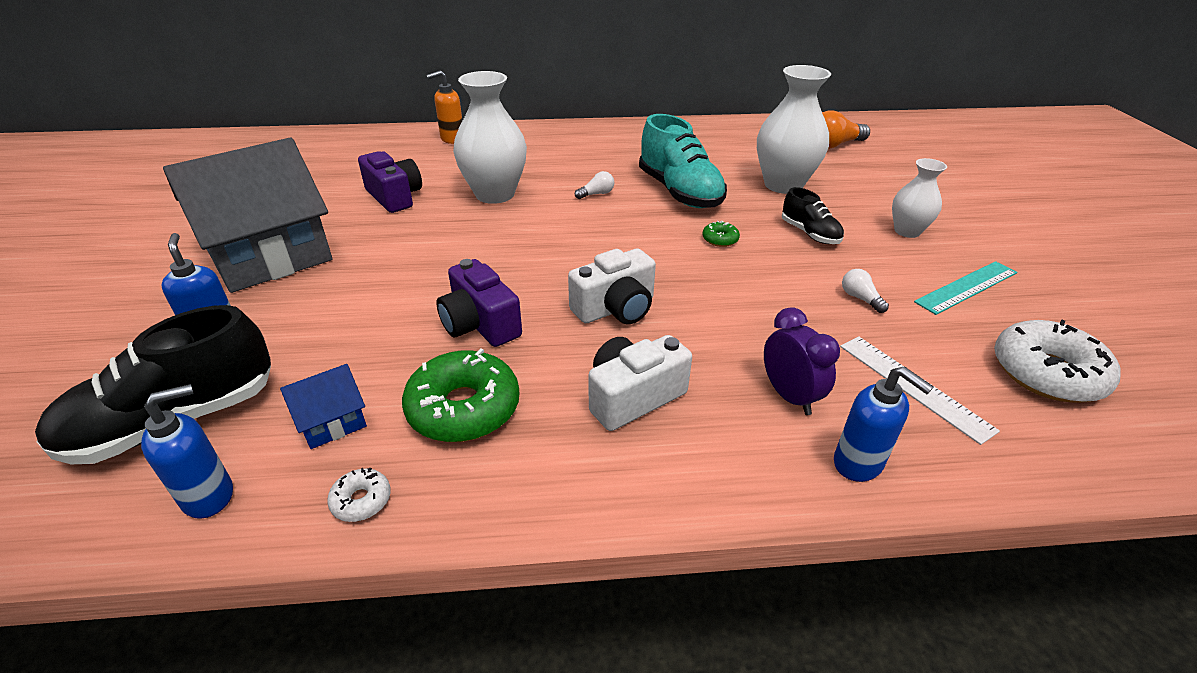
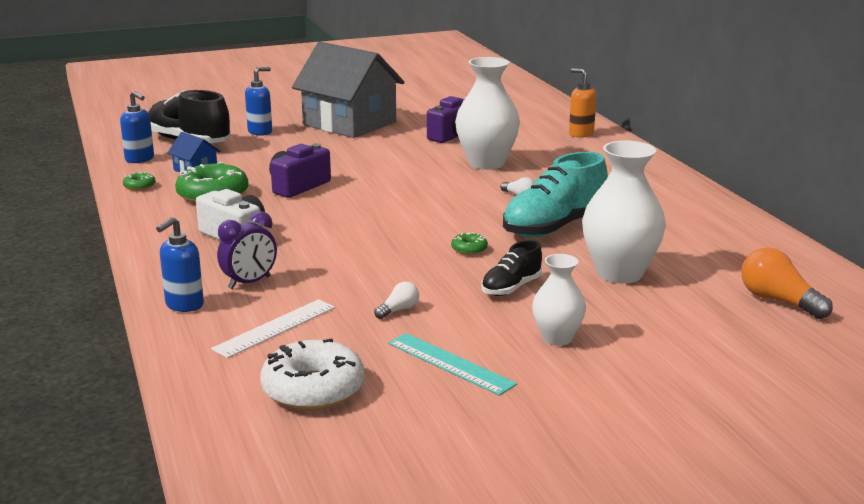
camera: 75 degrees right, 15 degrees down
(361, 500) = (139, 186): white donut -> green donut
(615, 308) = (335, 221): white camera -> none

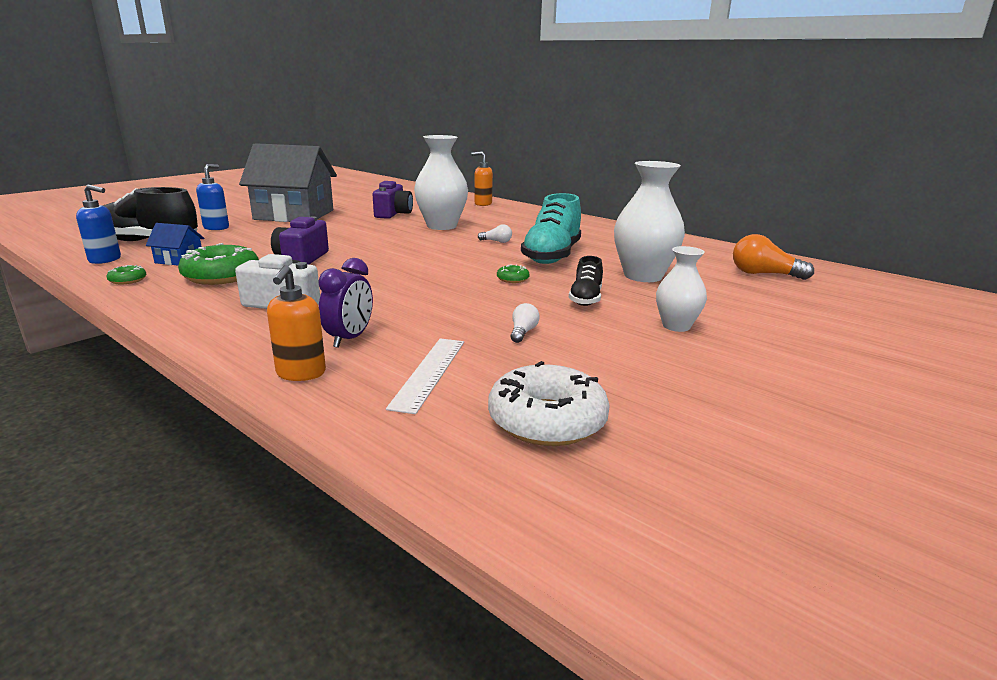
camera: 30 degrees left, 0 degrees up
(184, 305) = (301, 373): blue soap dispenser -> orange soap dispenser
(450, 363) = (630, 364): turquoise ruler -> none

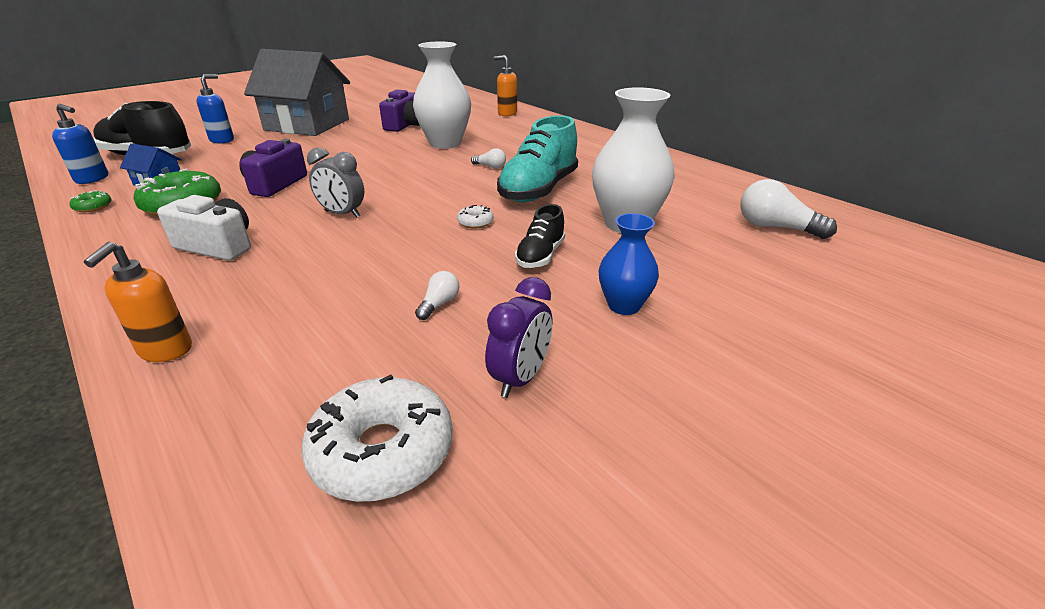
camera: 10 degrees right, 10 degrees up
(349, 339) = (248, 301): purple clock -> purple clock (520, 378)
(386, 277) = (342, 214): none -> grey clock
(429, 372) = (298, 360): white ruler -> none
(512, 279) = (475, 222): green donut -> white donut
(676, 326) = (624, 305): white vase -> blue vase
(764, 274) = (776, 227): orange light bulb -> white light bulb

